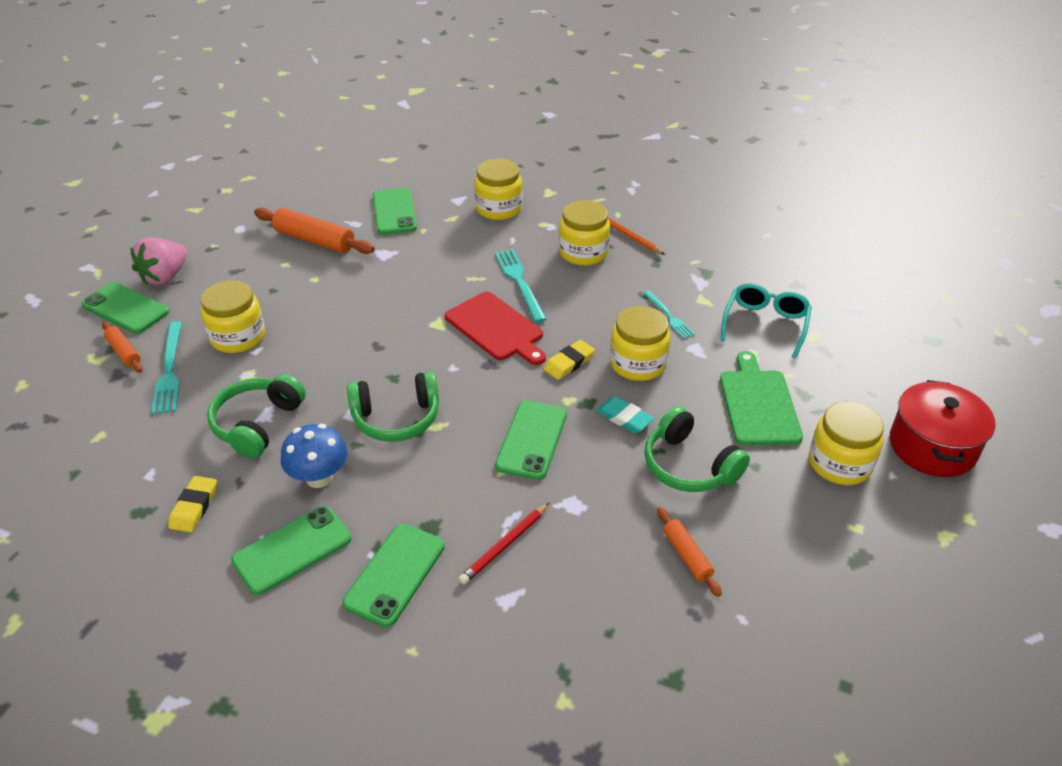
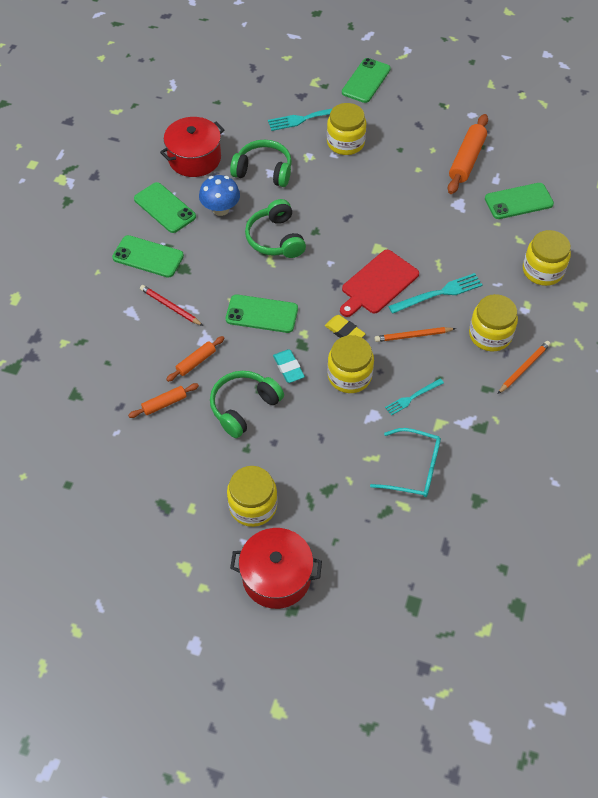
camera: 85 degrees right, 15 degrees up
(124, 352) = (322, 92): orange rolling pin -> orange rolling pin (196, 362)
(165, 277) = (404, 90): pink strawberry -> none
(194, 507) = (194, 158): yellow eraser -> red pot
(580, 307) = (413, 336): none -> orange pencil
(624, 418) = (288, 368): turquoise eraser -> turquoise eraser turned 60 degrees counterclockwise
(758, 404) = (312, 456): green cutting board -> none

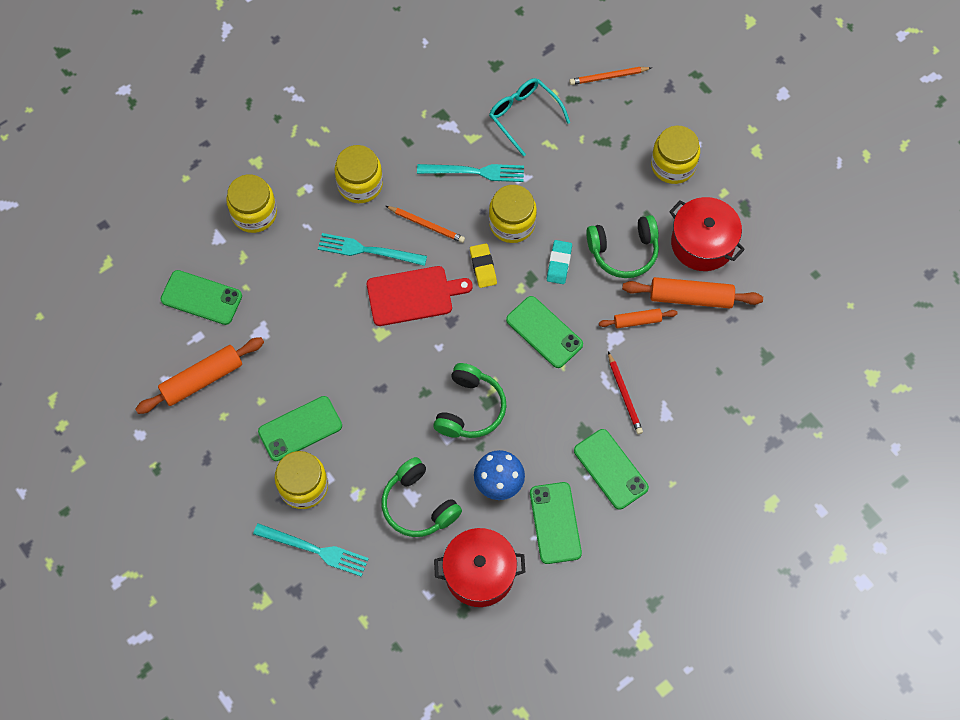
camera: 145 degrees left, 10 degrees up
(164, 404) = (691, 297): orange rolling pin -> orange rolling pin, size x1.76
(276, 576) = (691, 103): red pot -> red pot (702, 243)
(366, 81) = (205, 563): green phone -> green phone (300, 428)
(412, 397) = (475, 172): turquoise fork -> turquoise fork, size x1.60
(524, 368) = (360, 139): orange pencil -> orange pencil (608, 77)

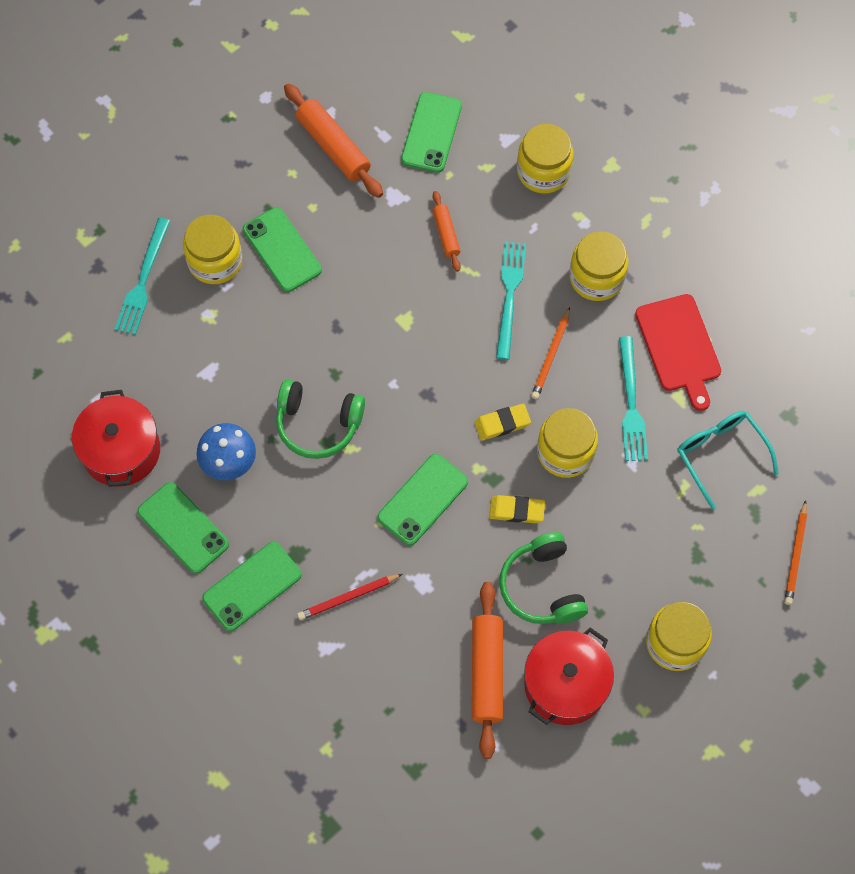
camera: 85 degrees right, 0 degrees up
(413, 295) = (456, 350): red cutting board -> red cutting board (679, 347)
(418, 505) = (198, 380): green headphones -> none
(523, 116) = (720, 454): turquoise glasses -> turquoise glasses turned 75 degrees counterclockwise
(555, 523) = (183, 528): green phone -> green phone turned 60 degrees clockwise
(559, 263) = (516, 510): turquoise eraser -> yellow eraser
(608, 77) = (795, 555): orange pencil -> orange pencil turned 150 degrees counterclockwise
(637, 321) = (448, 608): orange rolling pin -> orange rolling pin (446, 234)

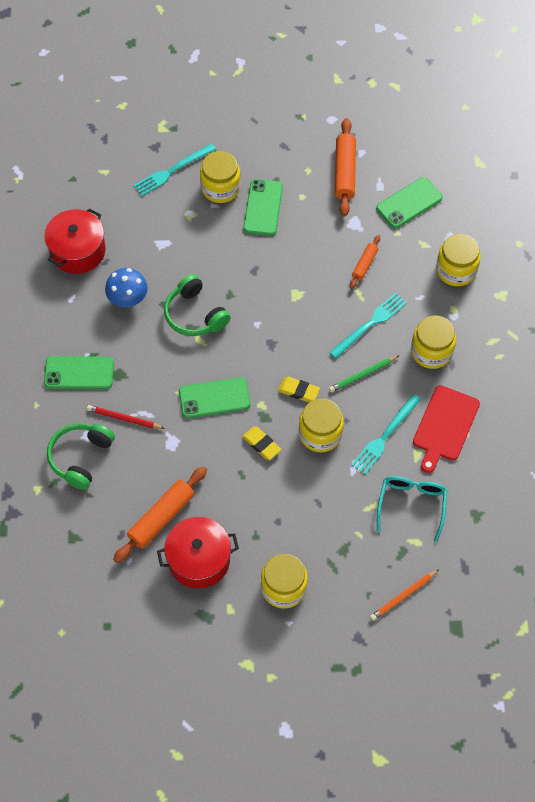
camera: 40 degrees right, 5 degrees down
(183, 528) = (72, 315): green phone -> none
(542, 587) = (236, 497): green headphones -> green headphones (80, 458)
(551, 355) = (362, 375): orange pencil -> green pencil

